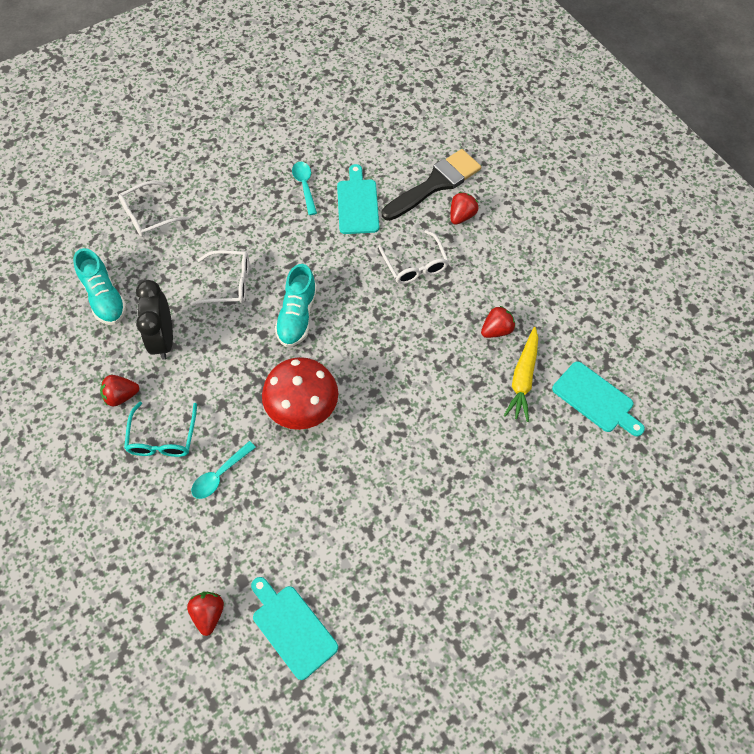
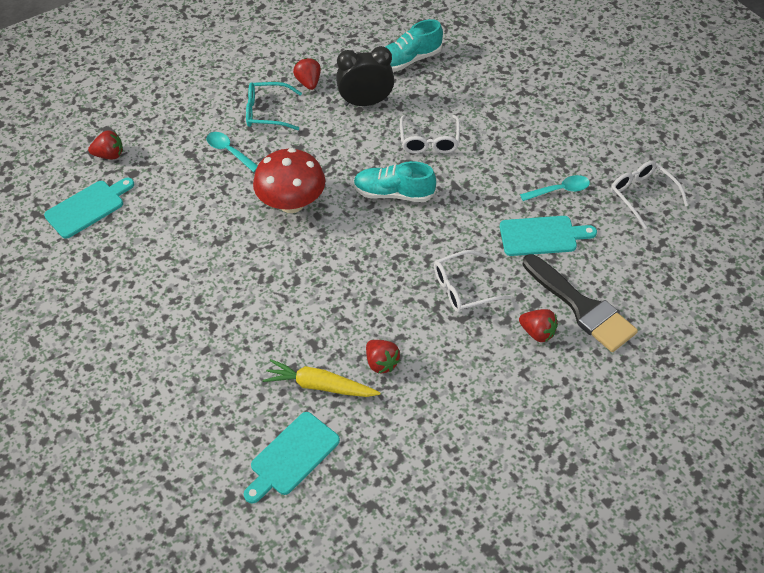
camera: 90 degrees right, 10 degrees down
(148, 215) = (505, 77): white glasses -> white glasses (643, 195)

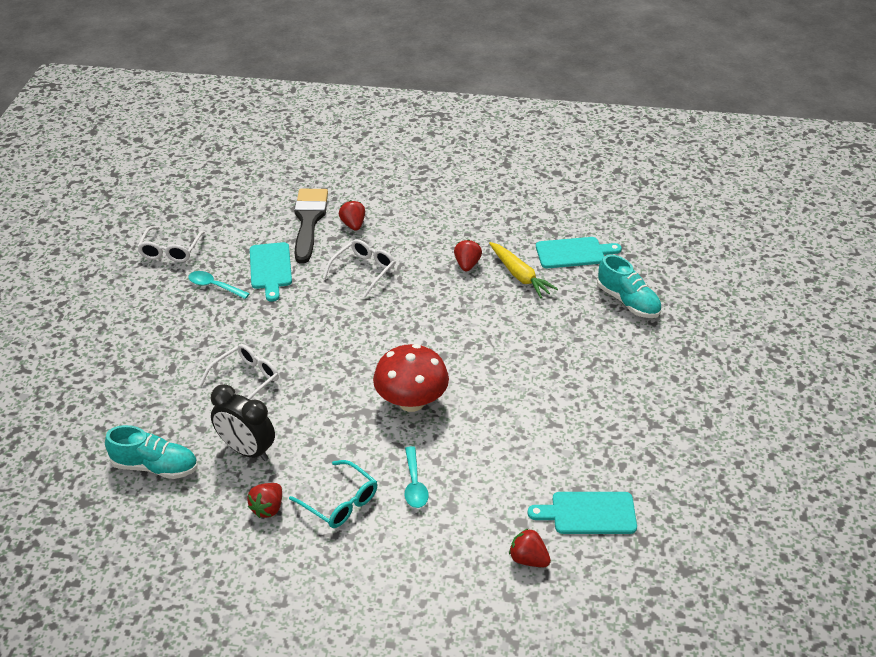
camera: 140 degrees left, 10 degrees down
(394, 193) = (327, 358): turquoise shoe -> turquoise shoe (628, 301)
(464, 288) = (363, 271): white glasses -> white glasses turned 75 degrees counterclockwise
(542, 236) = (270, 268): turquoise cutting board -> turquoise cutting board turned 135 degrees counterclockwise

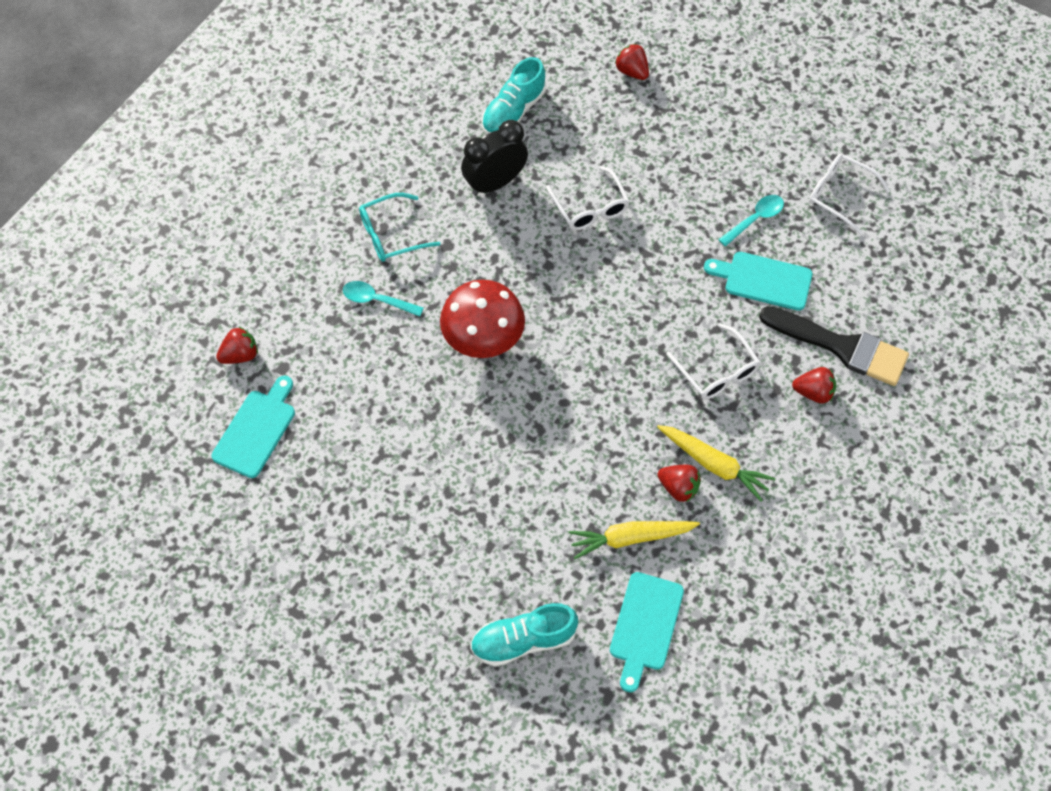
camera: 115 degrees right, 20 degrees up
(268, 508) = (417, 180): red strawberry -> red strawberry (632, 72)
(438, 254) = (714, 464): none -> yellow carrot

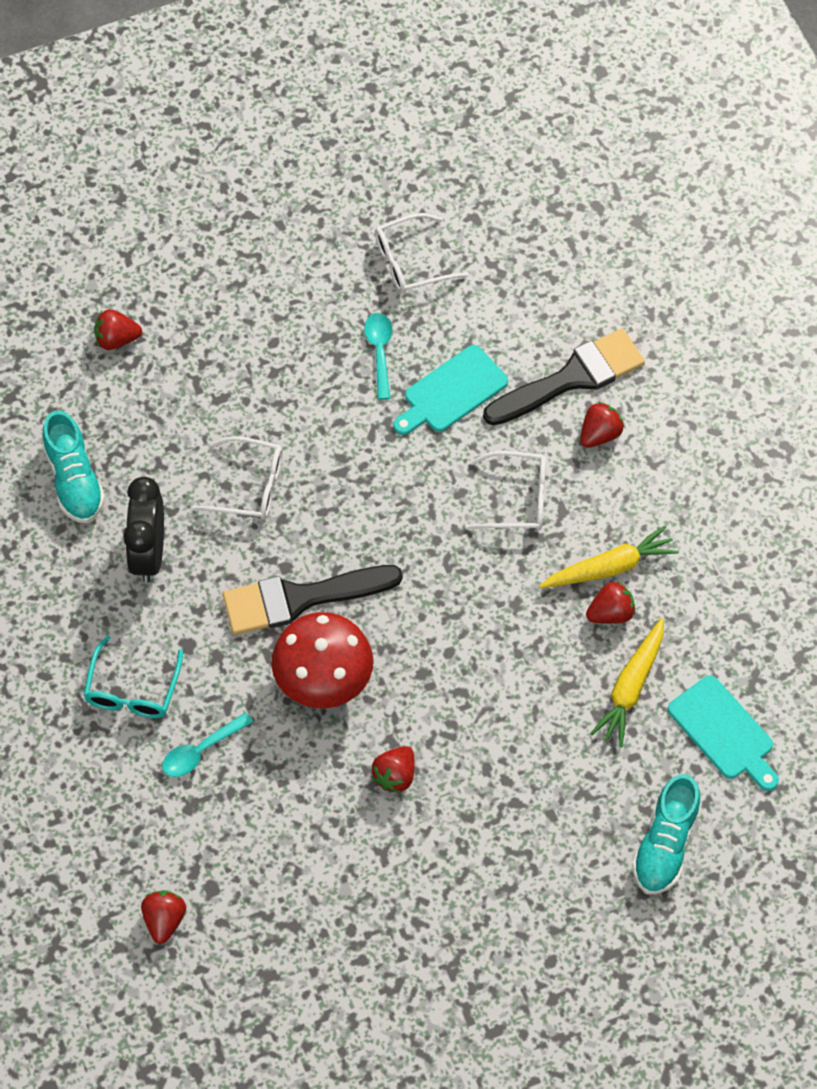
camera: 55 degrees left, 0 degrees up
(256, 430) = (265, 954): turquoise cutting board -> none
(445, 427) = (395, 776): none -> red strawberry
(532, 288) = (300, 599): none -> black brush

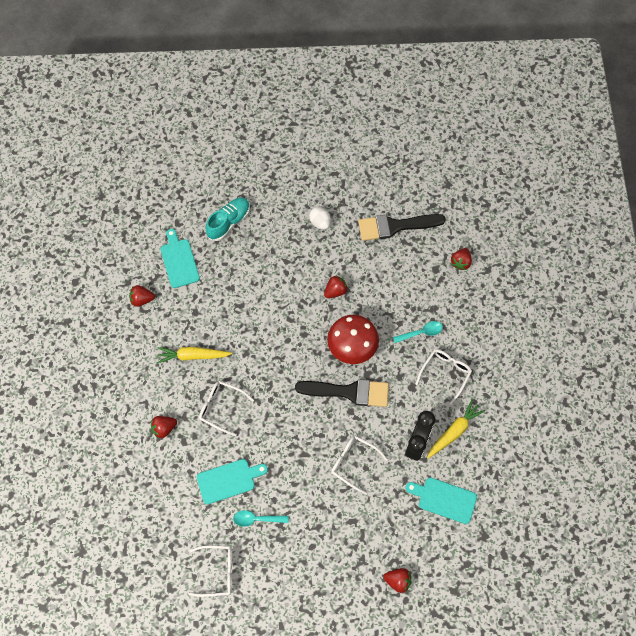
camera: 160 degrees left, 5 degrees up
(74, 480) = (444, 499): turquoise shoe -> turquoise cutting board
(132, 689) = (445, 374): turquoise glasses -> white glasses
(379, 352) = (257, 519): turquoise spoon -> turquoise spoon turned 75 degrees clockwise
(481, 908) = (320, 222): none -> white egg
(572, 378) = (163, 466): black brush -> black brush (395, 226)
(610, 613) = (203, 333): red strawberry -> red strawberry (142, 299)
(631, 687) = (211, 295): yellow carrot -> yellow carrot (454, 431)

